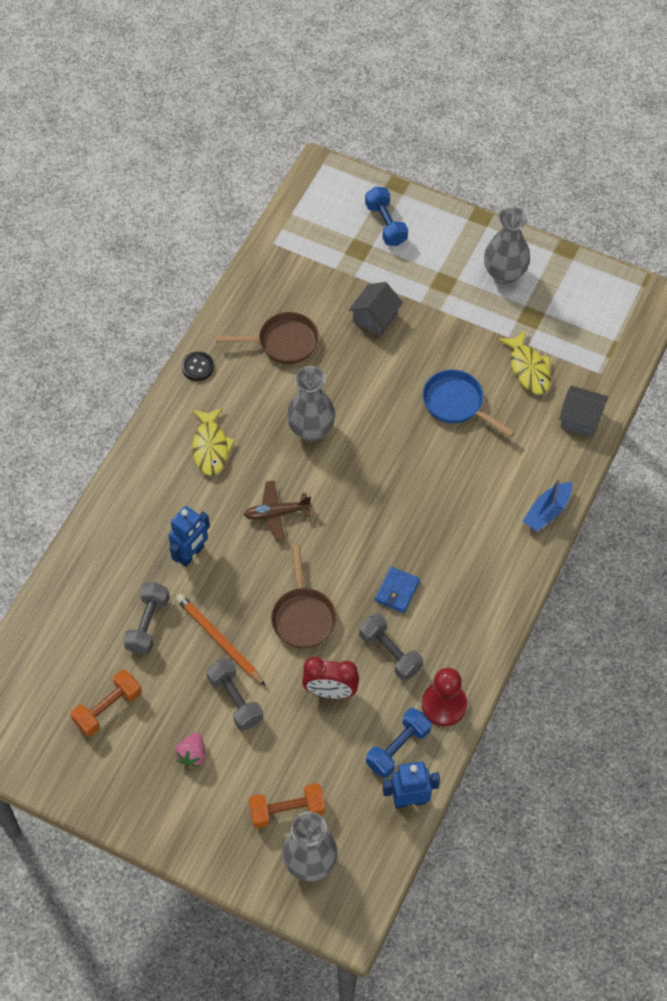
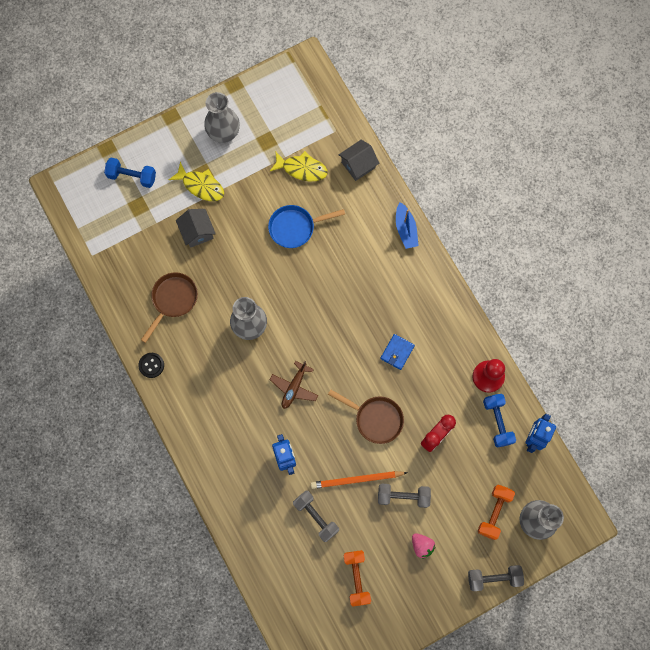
camera: 55 degrees left, 15 degrees up
(211, 447) = (217, 396): yellow fish -> yellow fish (201, 186)
(390, 653) = (434, 384): grey dumbbell -> grey dumbbell (493, 578)
(397, 591) = (397, 352): blue wallet -> blue wallet turned 60 degrees clockwise

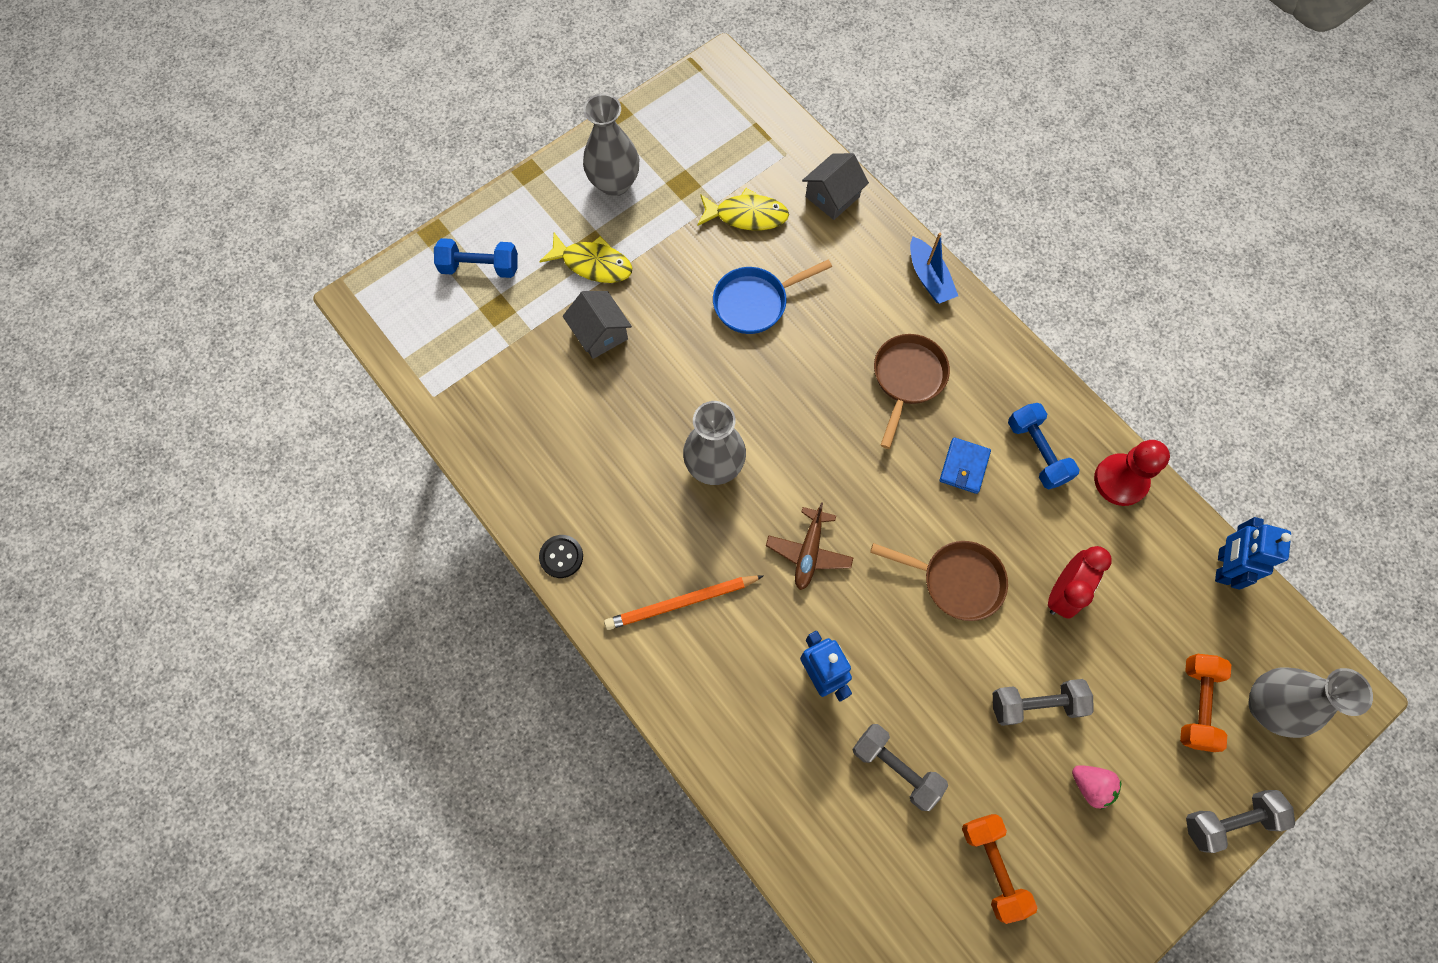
camera: 10 degrees left, 5 degrees down
(173, 300) = (579, 445): brown pan -> brown pan (907, 379)
(356, 480) = (950, 690): orange pencil -> orange pencil (681, 603)
(497, 422) = (1156, 551): blue dumbbell -> blue dumbbell (1037, 452)

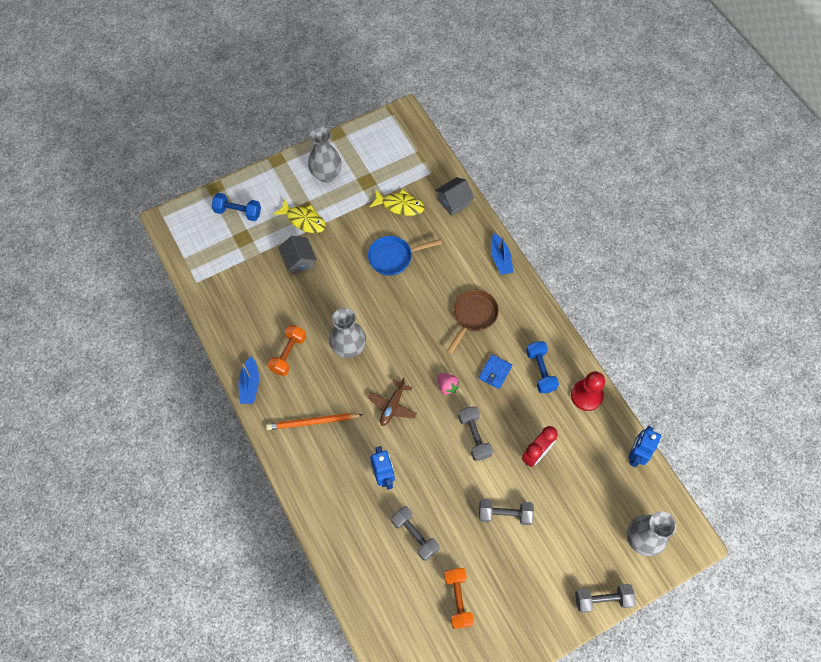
camera: 10 degrees right, 5 degrees down
(561, 557) = (250, 385): black button -> blue boat
(955, 580) = (474, 436): brown pan -> grey dumbbell
(1090, 785) = (525, 565): pink strawberry -> pink strawberry (447, 386)
(1196, 704) = (599, 531): orange dumbbell -> orange dumbbell (288, 354)

